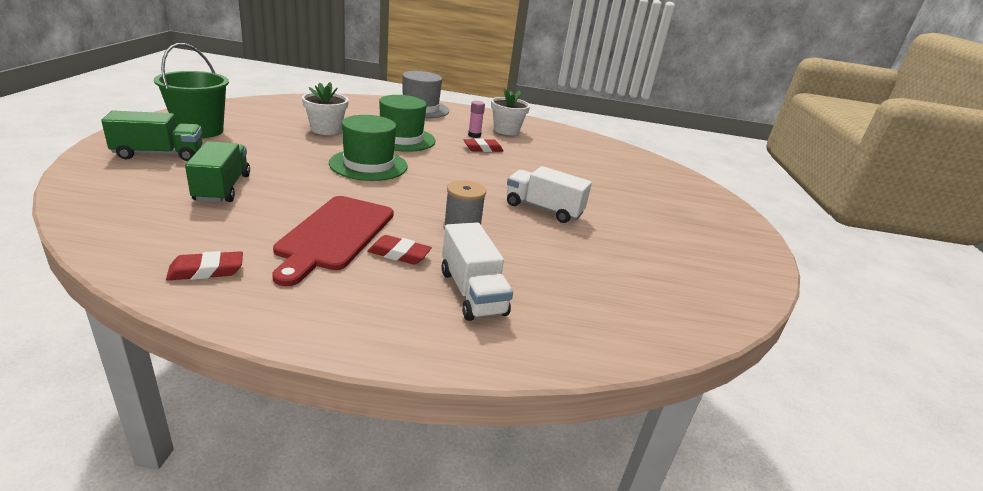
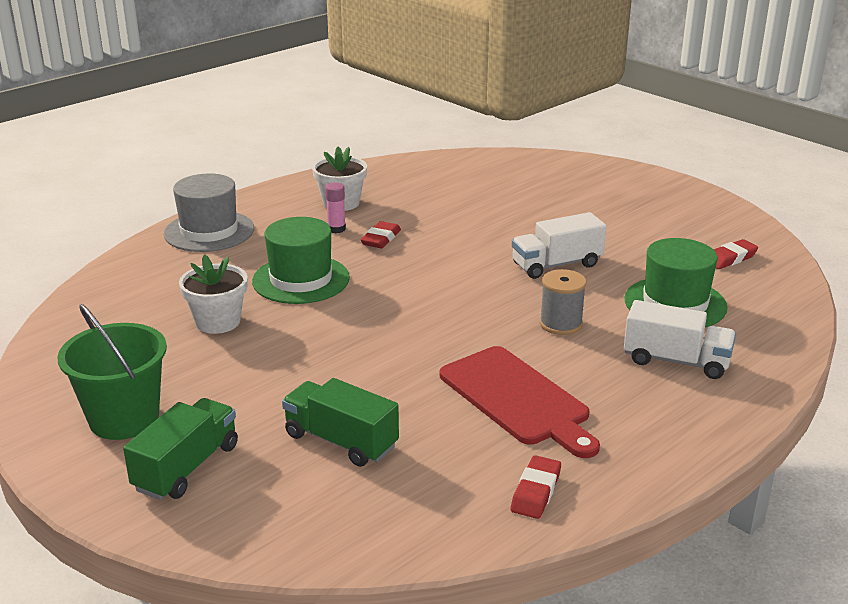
camera: 45 degrees left, 0 degrees up
(368, 165) = (360, 326): green hat -> green hat (675, 303)
(399, 254) = (584, 375): red eraser -> red eraser (730, 258)

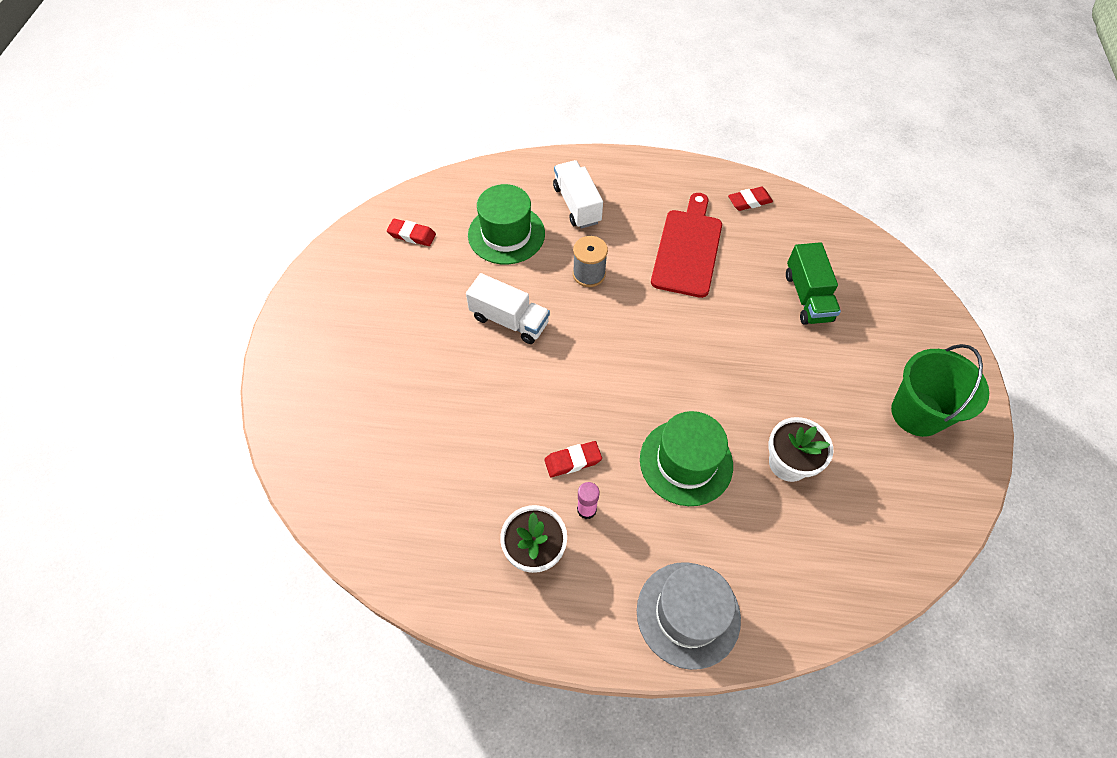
camera: 130 degrees left, 30 degrees up
(187, 467) = (904, 344): green truck -> none

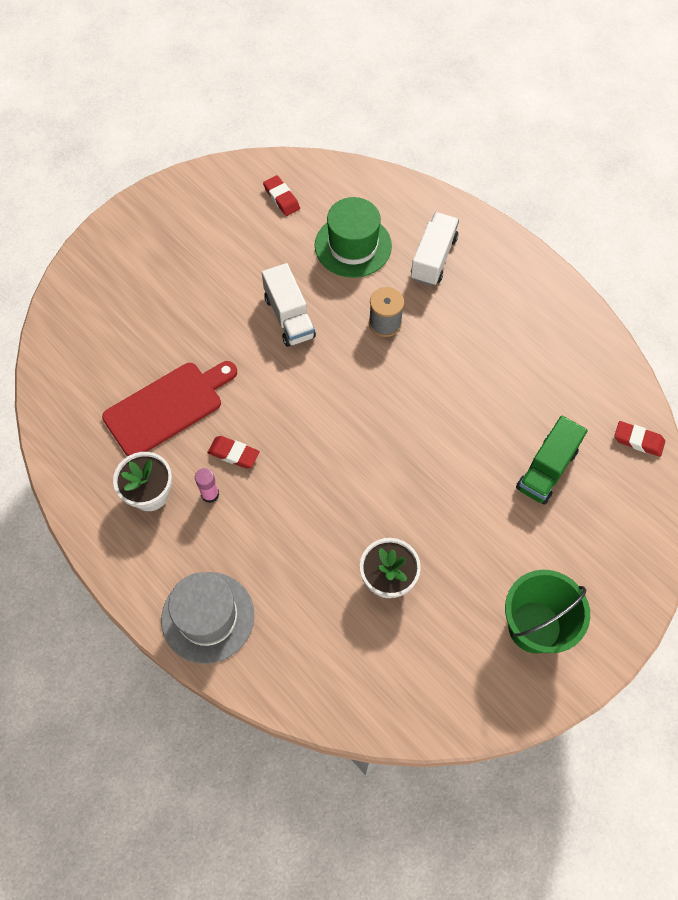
camera: 40 degrees right, 5 degrees up
(686, 462) = (312, 518): green hat -> none
(688, 249) = (487, 358): red cutting board -> red cutting board (167, 407)
(749, 201) = (586, 355): red eraser -> red eraser (638, 440)

